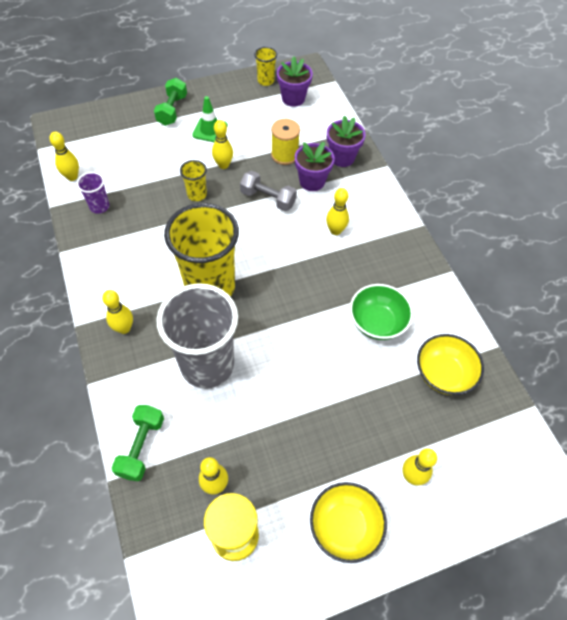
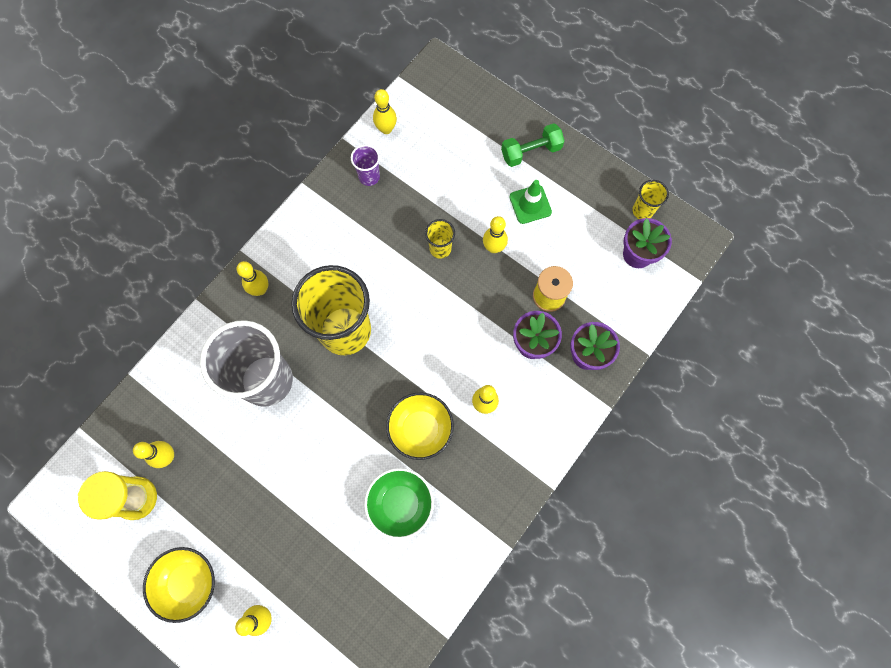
camera: 60 degrees right, 15 degrees up
(141, 447) = (167, 378): green dumbbell -> none
(268, 199) = (480, 316): grey dumbbell -> none
(443, 374) = (381, 596): yellow bowl -> yellow bowl (420, 429)

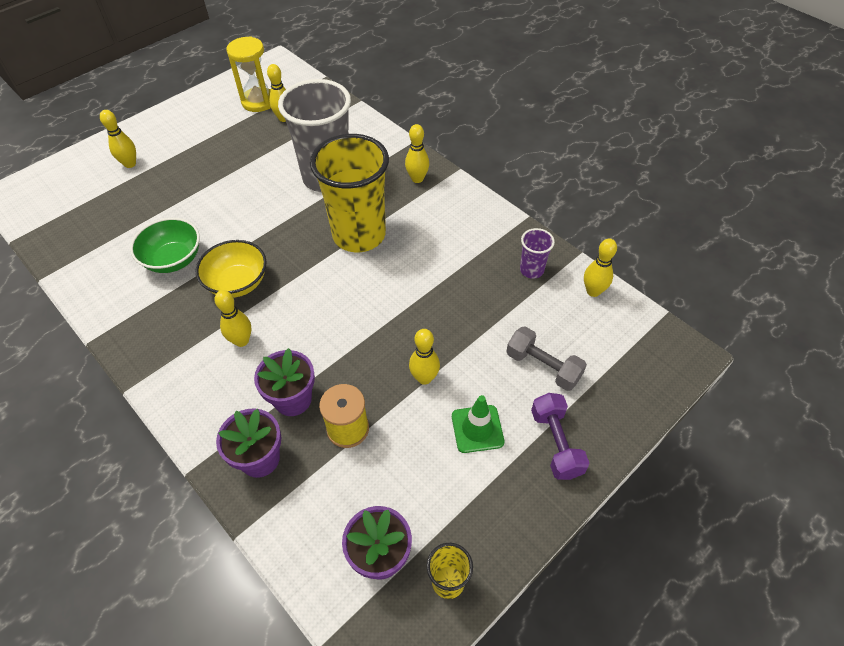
camera: 100 degrees right, 20 degrees down
(188, 582) = (180, 126): yellow bowl -> none
(440, 248) = (433, 324): yellow cup -> none
(467, 163) = (543, 367): none -> grey dumbbell
(531, 152) = (556, 443): green dumbbell -> purple dumbbell

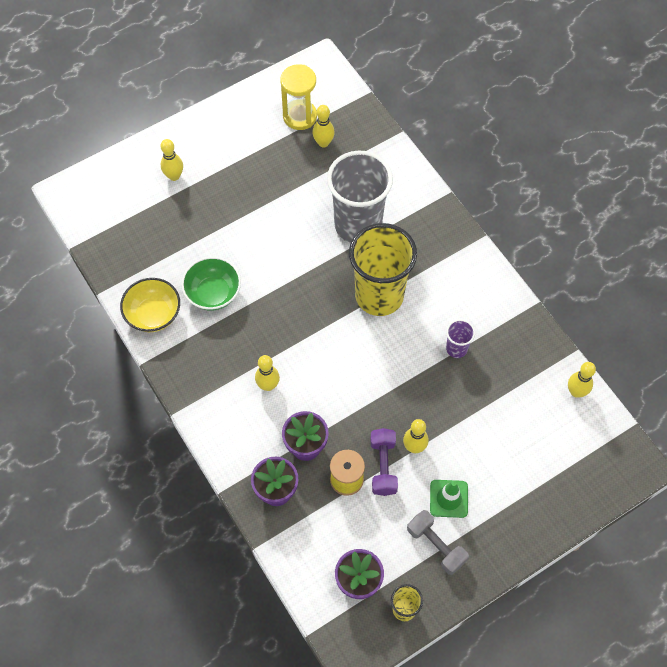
camera: 10 degrees right, 10 degrees up
(237, 283) = (268, 327): yellow bowl -> yellow bowl (153, 314)
(417, 179) = (442, 241): yellow bowling pin -> none
(531, 270) = (527, 360): purple cup -> purple cup (456, 348)
(543, 367) = (514, 455): grey dumbbell -> grey dumbbell (436, 546)
(556, 443) = (508, 522): purple dumbbell -> purple dumbbell (383, 466)

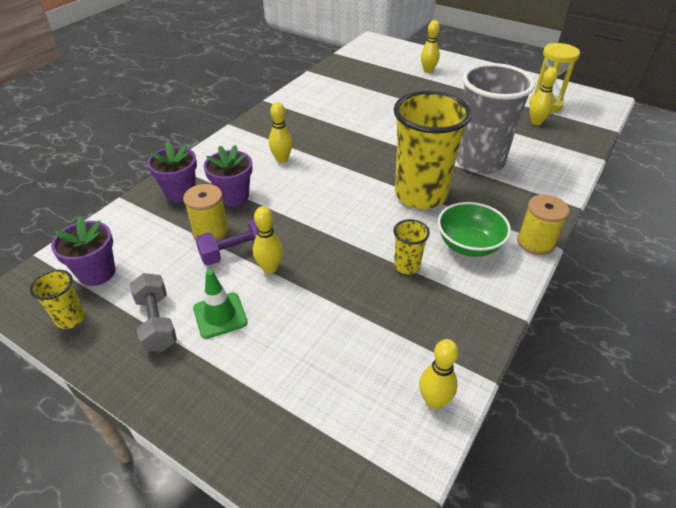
camera: 65 degrees right, 20 degrees down
(153, 314) = (307, 93): yellow bowl -> none
(213, 293) = (346, 112): green bowl -> green bowl (469, 245)
(436, 546) = (156, 322): grey dumbbell -> grey dumbbell turned 45 degrees counterclockwise
(456, 348) = (407, 266): purple cup -> yellow cup
(473, 248) = (535, 242): none -> yellow spool

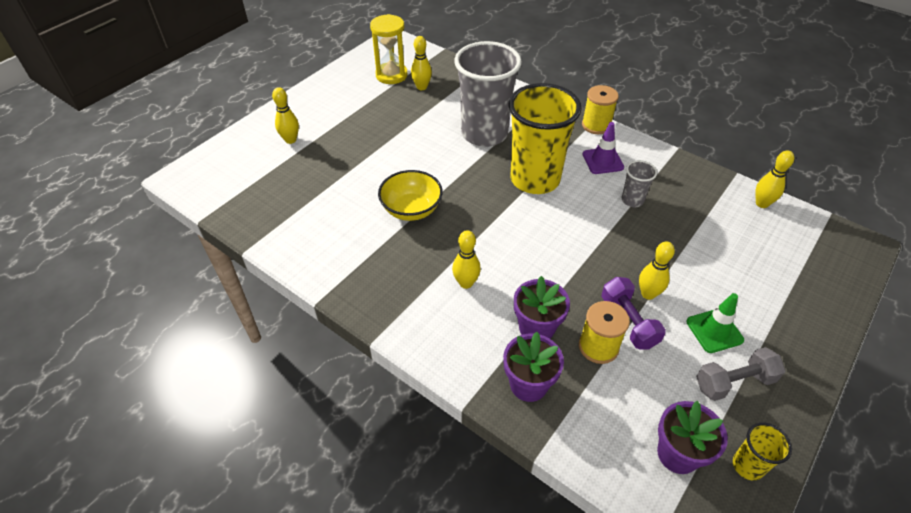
camera: 85 degrees left, 5 degrees up
(361, 129) = (411, 209): none -> yellow bowl
(407, 266) = (632, 200): yellow cup -> grey cup
(469, 245) = (602, 161): green bowl -> purple traffic cone

